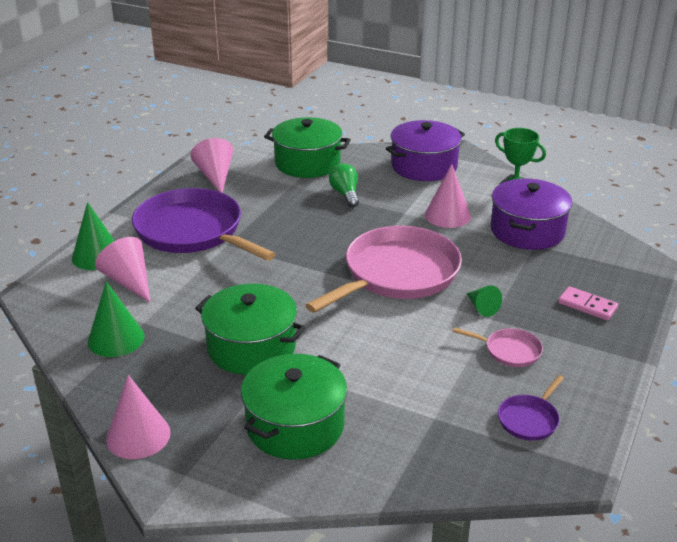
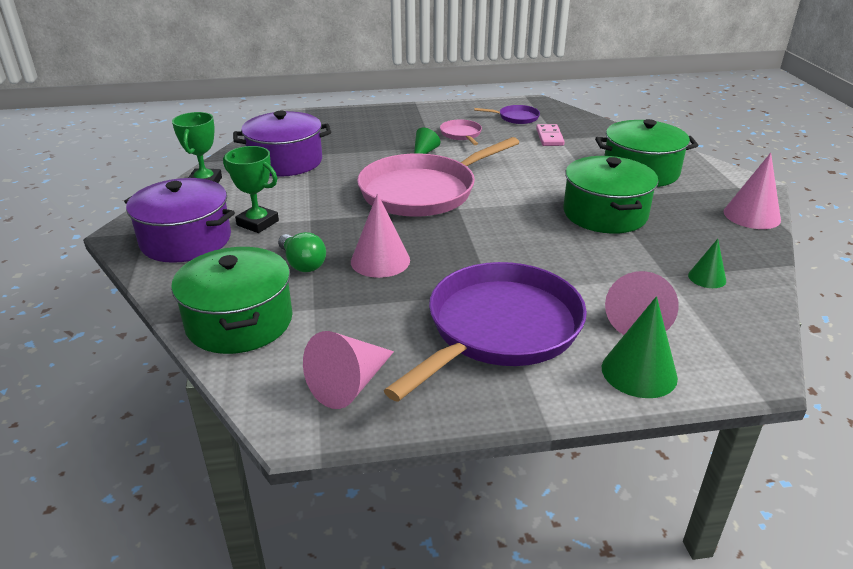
camera: 125 degrees left, 0 degrees up
(116, 339) = (707, 278): green cone -> green cone, size x0.59
(192, 231) = (499, 328): purple pan -> purple pan turned 150 degrees counterclockwise
(345, 194) = (302, 264): green light bulb -> green light bulb turned 75 degrees counterclockwise
(397, 274) = (422, 191): pink pan -> pink pan turned 45 degrees counterclockwise
(421, 193) = (257, 223): none -> green trophy
(447, 215) = (293, 198): pink cone -> pink cone (380, 260)
(587, 306) = (374, 124): pink domino -> pink domino (549, 137)

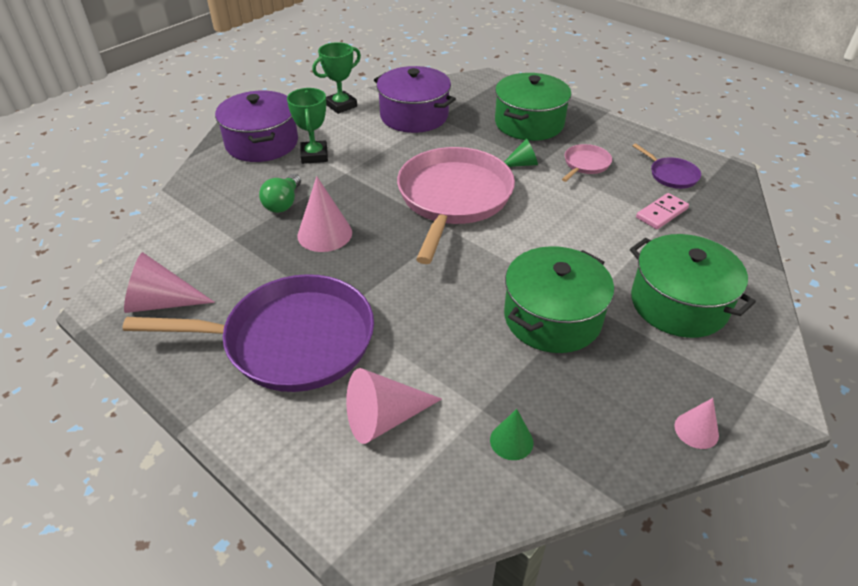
camera: 50 degrees right, 10 degrees up
(239, 322) = (191, 218): green pot -> green pot (529, 123)
(422, 191) = (453, 198): pink pan -> pink pan turned 90 degrees clockwise
(639, 372) = (301, 453): green cone -> none
(751, 215) = (696, 430): pink cone -> pink cone, size x0.59

